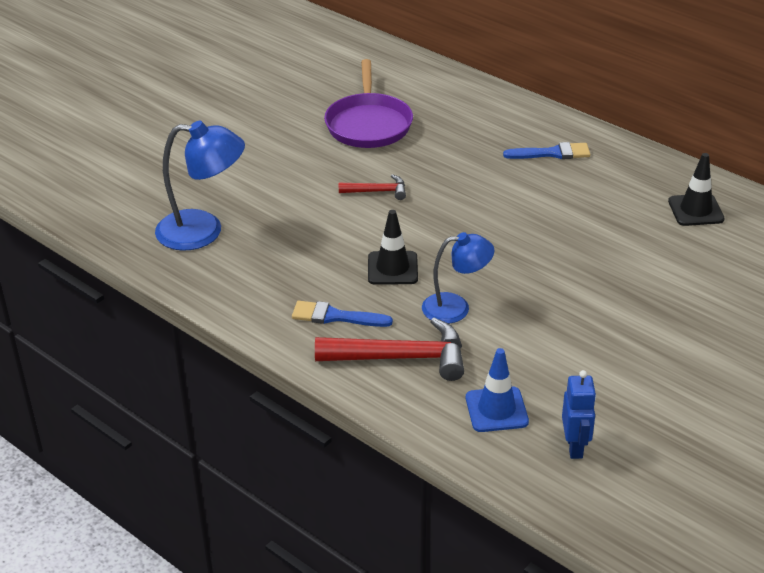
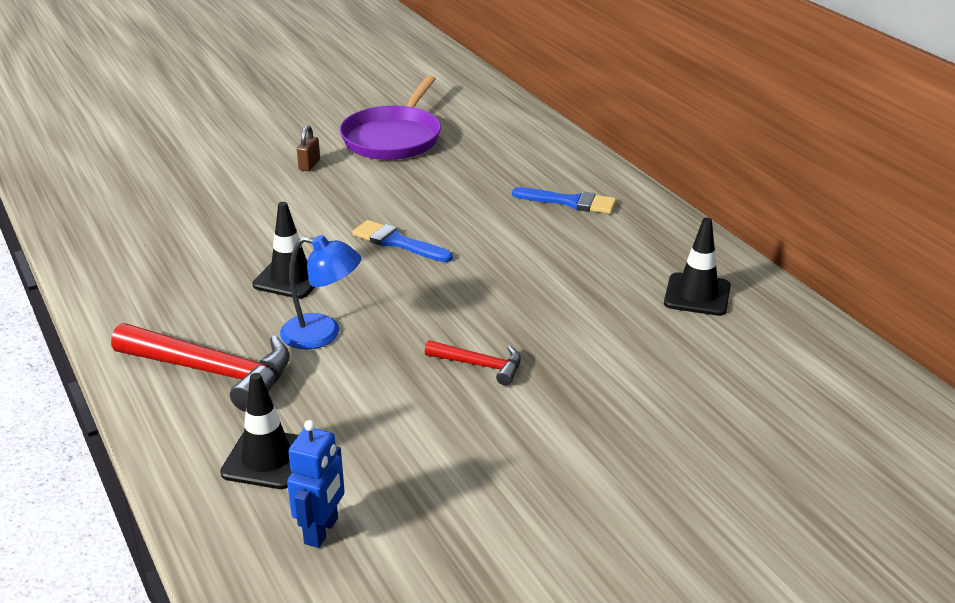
camera: 20 degrees right, 5 degrees down
(203, 231) = (135, 201): blue lamp -> none
(320, 165) = (309, 165): none -> brown padlock
(336, 316) = (185, 312): blue brush -> blue brush (398, 242)
(378, 191) = (345, 200): red hammer -> red hammer (480, 365)
(496, 410) = (267, 459): blue traffic cone -> black traffic cone

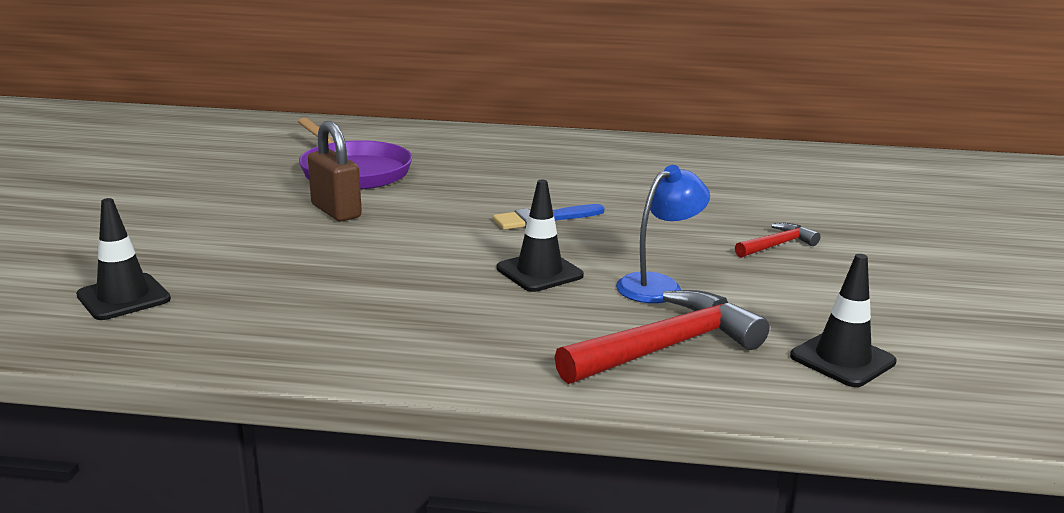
camera: 55 degrees left, 10 degrees down
(309, 165) = (336, 211): brown padlock -> brown padlock, size x1.86
(322, 531) = (970, 364): blue robot -> none
(569, 202) = (574, 155): blue brush -> none
(697, 295) = (757, 164): black traffic cone -> black traffic cone (123, 297)

